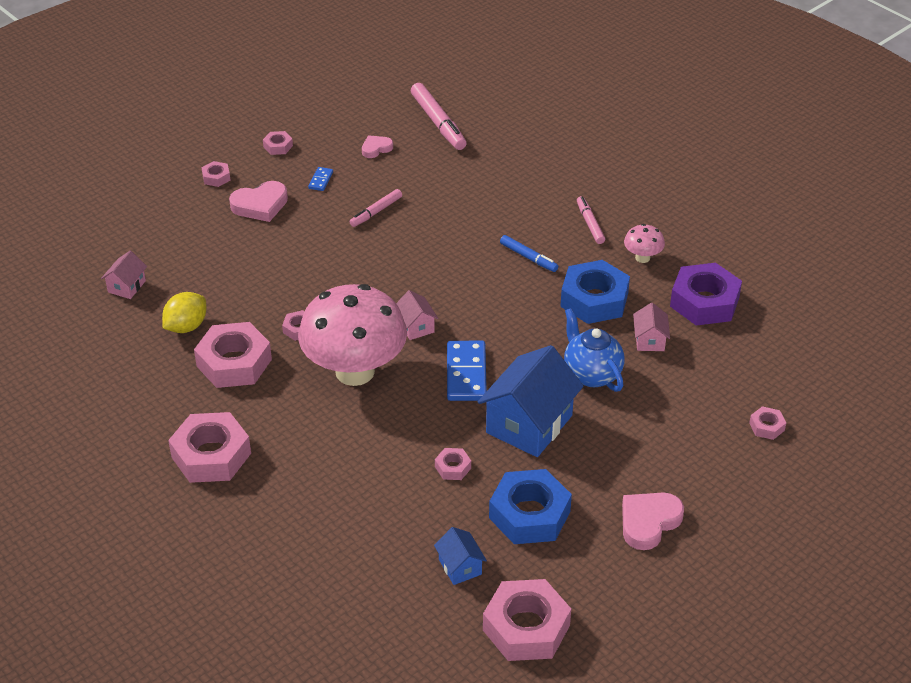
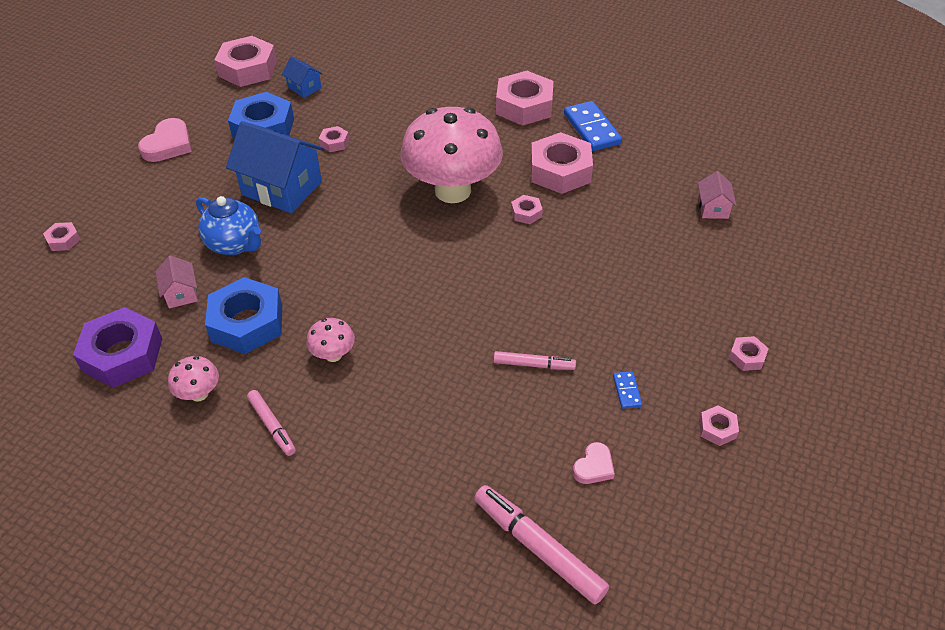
camera: 160 degrees right, 5 degrees up
(186, 326) = (626, 188): yellow lemon -> none
(260, 205) = (667, 334): pink heart -> none
(376, 212) = (534, 365): pink marker -> pink marker turned 75 degrees clockwise
(416, 326) = (419, 244): pink house -> none
(466, 373) = (352, 215): blue domino -> blue domino (591, 129)
(528, 257) = (333, 355): blue marker -> pink mushroom
(529, 424) = (282, 188): blue house -> blue house turned 75 degrees counterclockwise

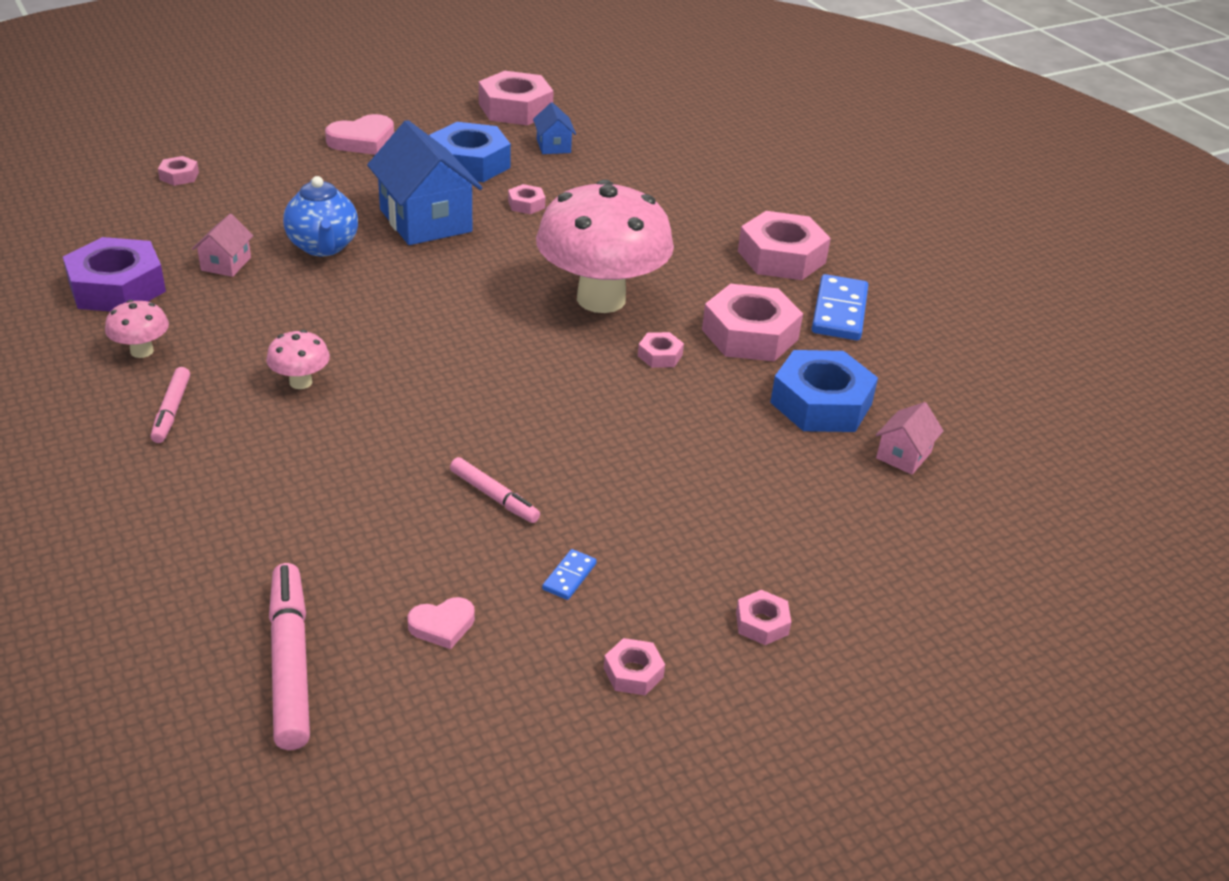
camera: 30 degrees right, 10 degrees down
(247, 323) = (254, 316): blue nut -> blue nut (821, 403)

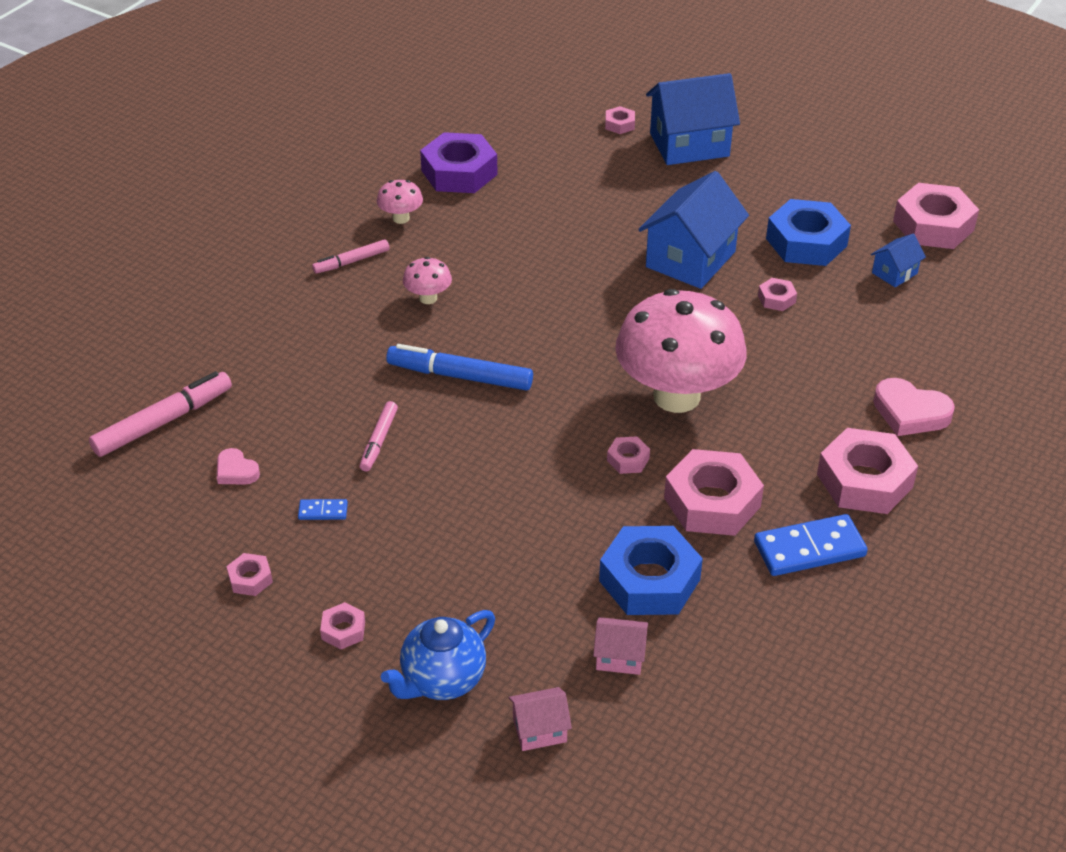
camera: 65 degrees right, 5 degrees up
(226, 264) = (532, 200): pink house -> pink house (539, 730)
(263, 157) = (689, 145): none -> blue house
(323, 247) = (599, 230): blue teapot -> blue teapot (442, 680)
(362, 140) = (773, 175): pink heart -> pink heart (910, 412)
(447, 407) = (460, 376): none -> blue marker

